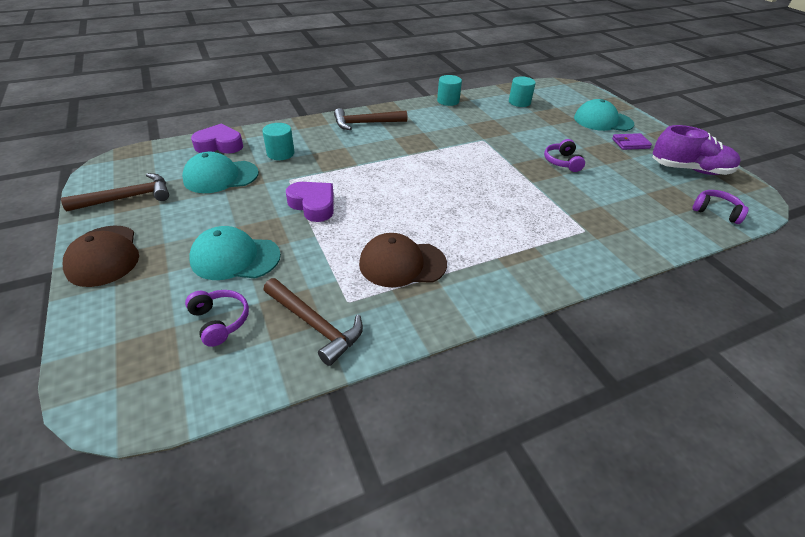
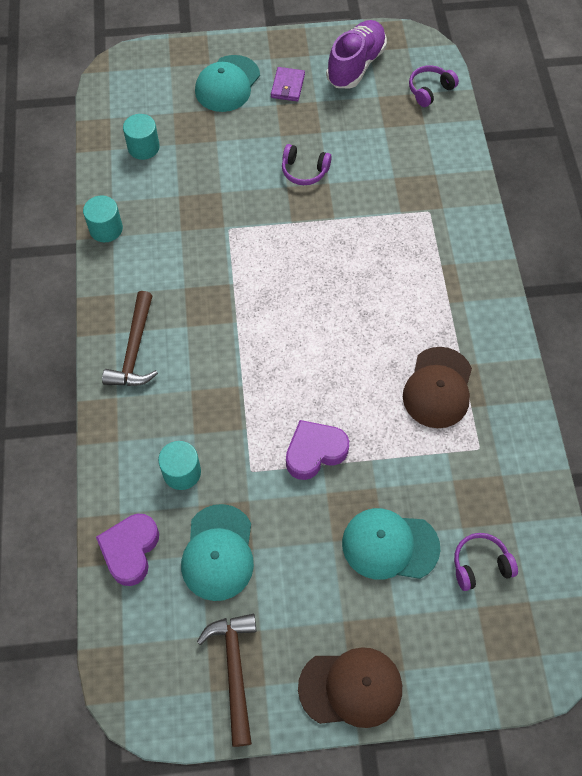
camera: 70 degrees left, 20 degrees up
(235, 258) = (389, 545): turquoise cap -> turquoise cap turned 75 degrees clockwise
(315, 324) = (502, 482): brown hammer -> none

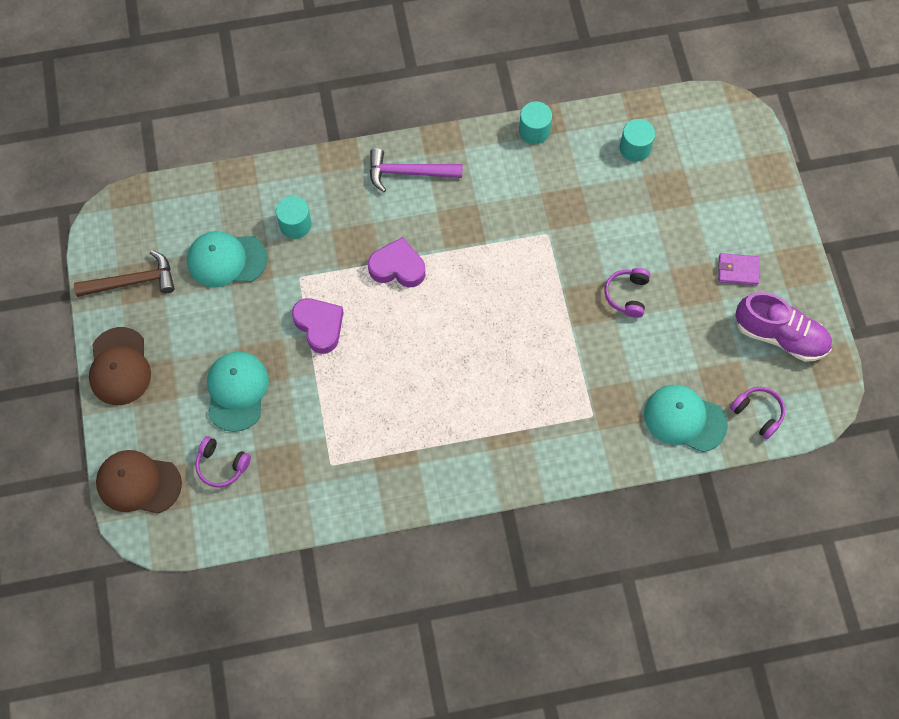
camera: 85 degrees right, 5 degrees up
(130, 550) = (226, 196): purple heart -> purple heart (397, 267)
(134, 350) = (409, 173): brown hammer -> purple hammer
(227, 84) = (730, 213): turquoise cap -> turquoise cap (684, 419)
(438, 388) = (390, 428): brown cap -> brown cap (138, 483)
(480, 565) = (222, 465): purple headphones -> purple headphones turned 135 degrees clockwise

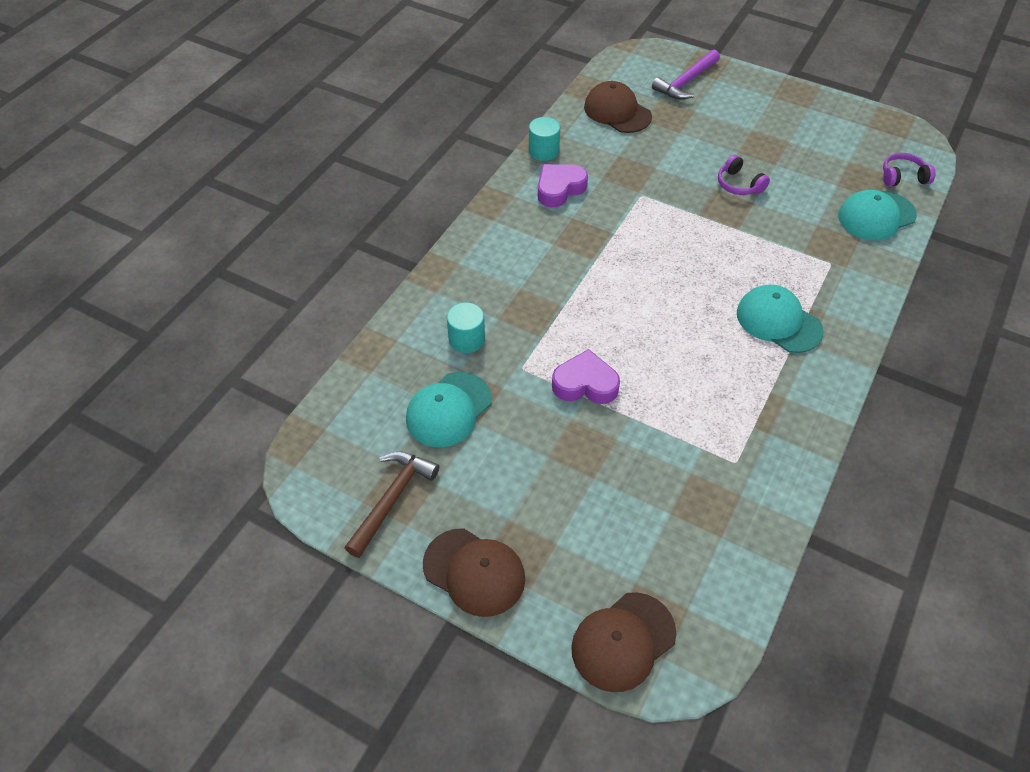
camera: 50 degrees left, 15 degrees down
(222, 465) = (664, 551): purple headphones -> none
(237, 391) = (594, 488): turquoise cap -> turquoise cap (778, 321)
(397, 267) = (580, 298): purple heart -> purple heart (559, 189)
(409, 173) = (499, 239): purple hammer -> purple hammer (686, 82)
(635, 148) = (617, 111): turquoise cylinder -> brown cap
(738, 270) = (772, 121): purple wallet -> none
(780, 336) = (846, 131): purple shoe -> none

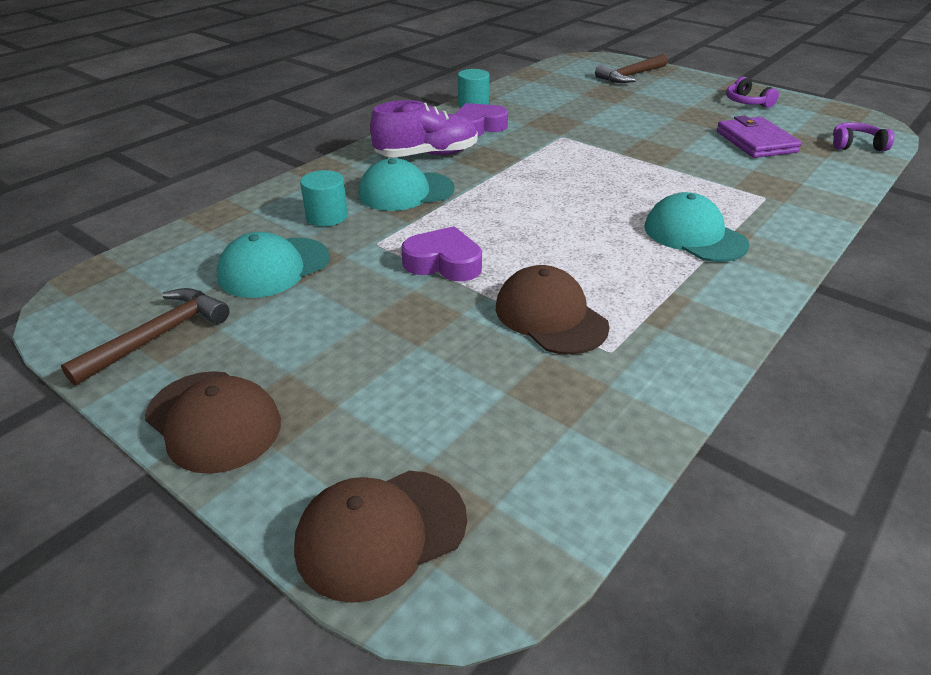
camera: 10 degrees right, 15 degrees down
(525, 239) = (427, 155): none -> purple shoe
(617, 111) = (556, 87): brown cap -> brown cap (550, 316)
(686, 82) = (631, 76): purple hammer -> brown hammer
(739, 184) = (669, 137): purple headphones -> purple headphones (747, 102)
(816, 182) = (756, 142): none -> purple wallet
(876, 216) = (823, 168): turquoise cap -> turquoise cap (405, 192)

